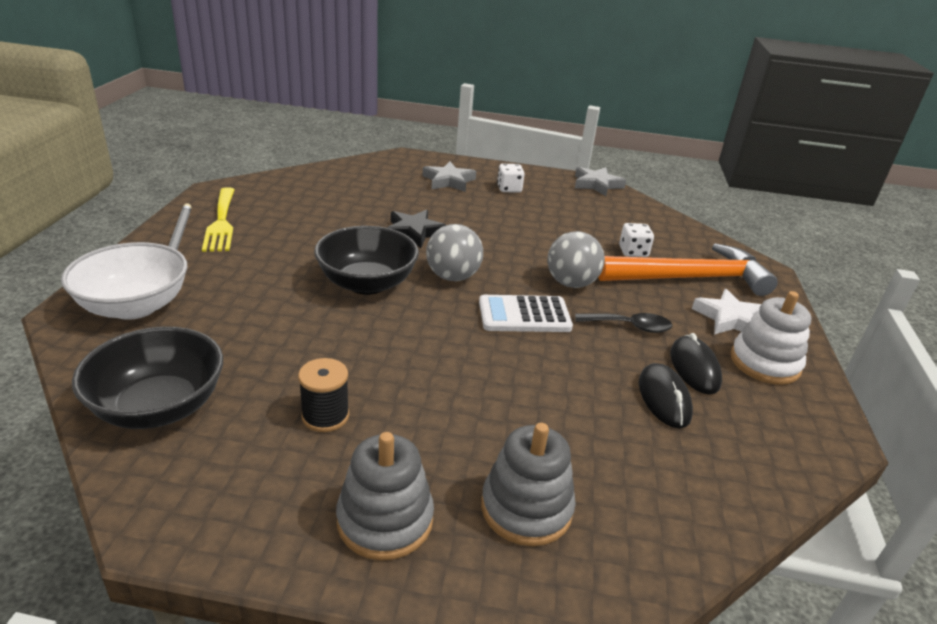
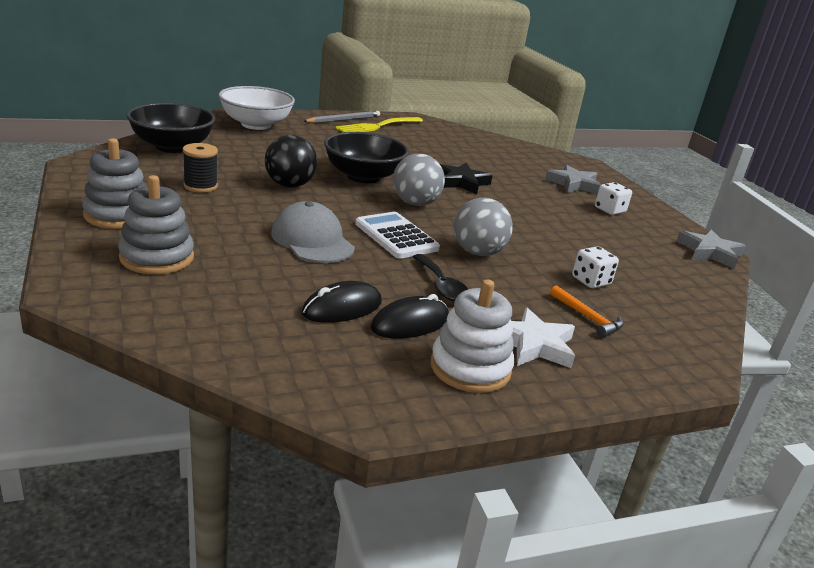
camera: 60 degrees right, 5 degrees down
(363, 342) = (289, 185): none -> black ball
(516, 371) = (312, 240): none -> grey cap
(690, 278) = (587, 317): orange hammer -> orange hammer, size x0.40

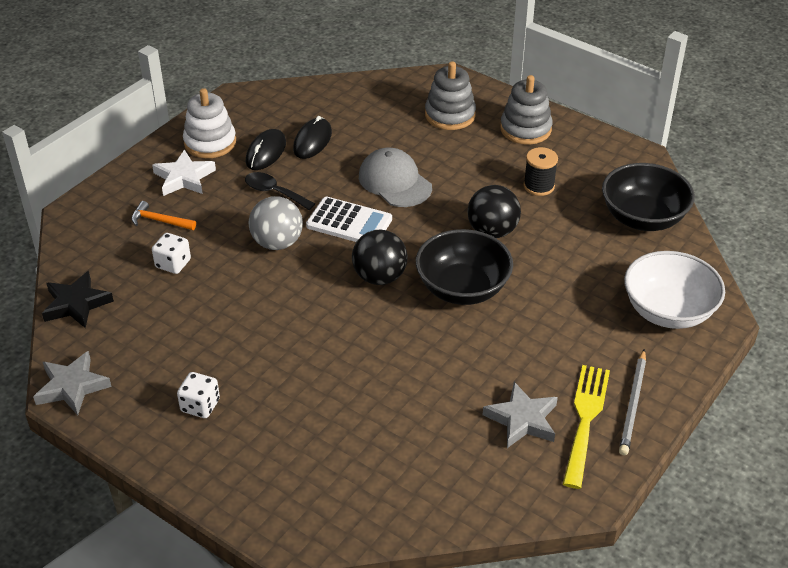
camera: 150 degrees right, 15 degrees up
(312, 240) = (394, 182): grey cap -> grey cap turned 150 degrees counterclockwise
(415, 203) = (379, 277): grey ball -> black ball
(461, 182) = (378, 349): black star -> black star (76, 304)
(573, 184) = (266, 444): grey star -> grey star (522, 419)

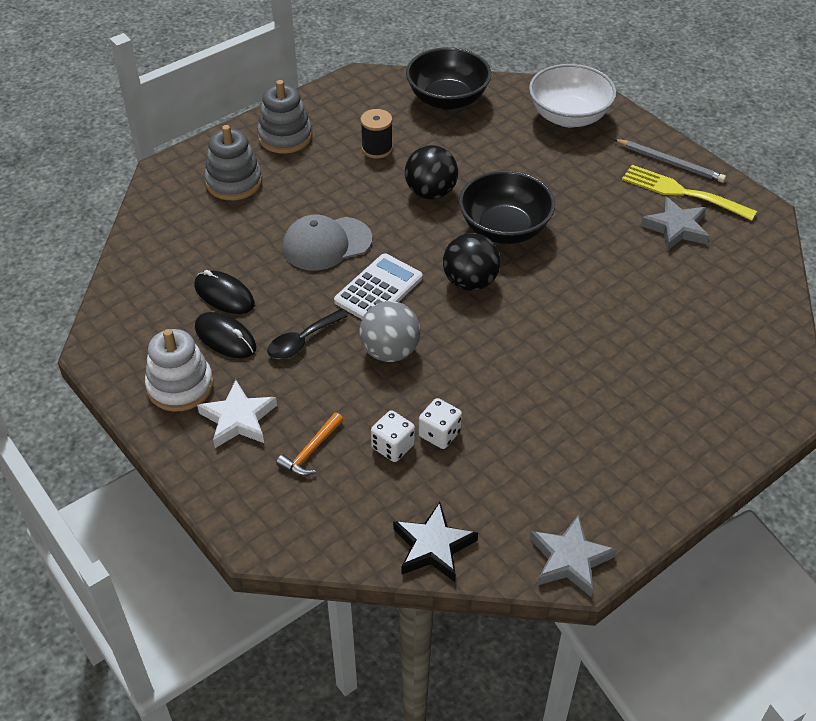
camera: 75 degrees left, 5 degrees up
(200, 406) = (619, 447): white dice -> white dice (439, 434)

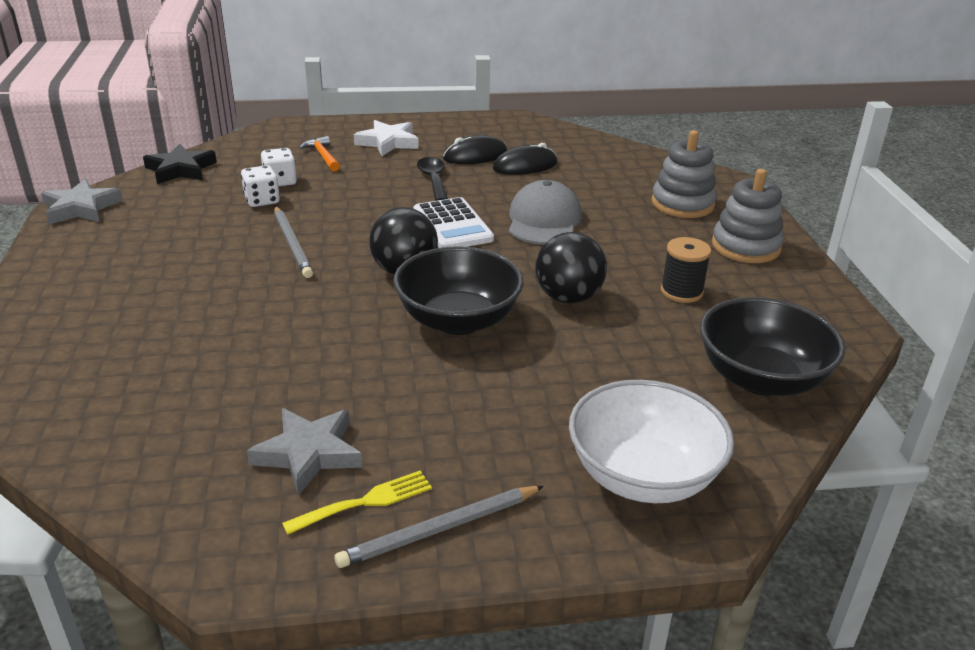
camera: 120 degrees right, 15 degrees down
(180, 386) = (446, 133): white stacking toy -> none
(390, 351) = (373, 208): grey ball -> none
(491, 365) = (292, 244): none -> grey pencil
(682, 192) = (365, 502): yellow fork -> yellow fork, size x0.62

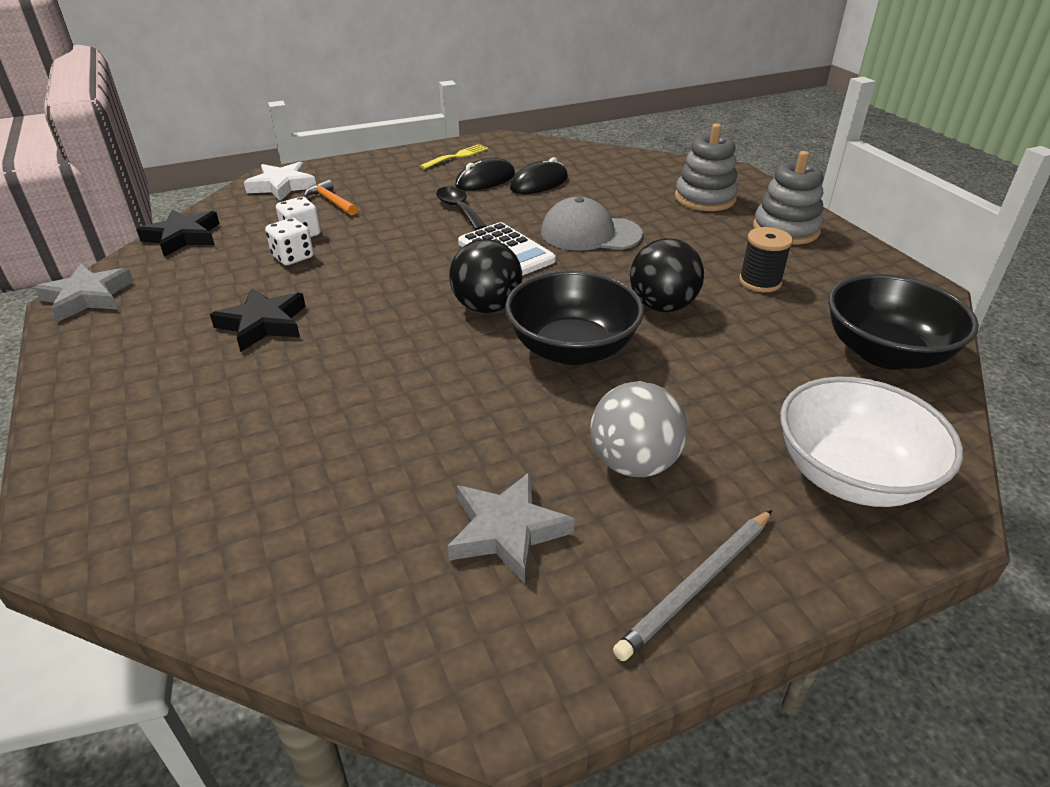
camera: 15 degrees left, 5 degrees up
(207, 253) = (263, 324): none -> black star
(292, 244) = (352, 298): grey pencil -> none
(365, 502) = (601, 573): yellow fork -> yellow fork (457, 156)
(388, 142) = (391, 178): white star -> white star (282, 186)
(450, 425) = (634, 463): none -> grey ball
(543, 220) = (590, 233): grey cap -> grey cap turned 75 degrees counterclockwise

